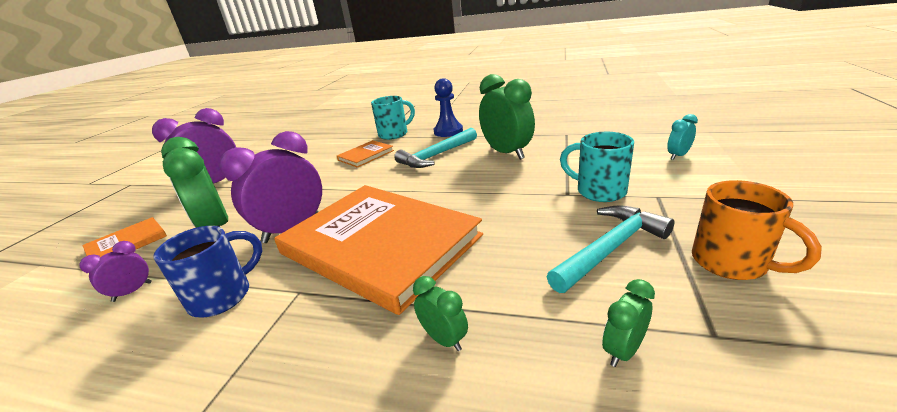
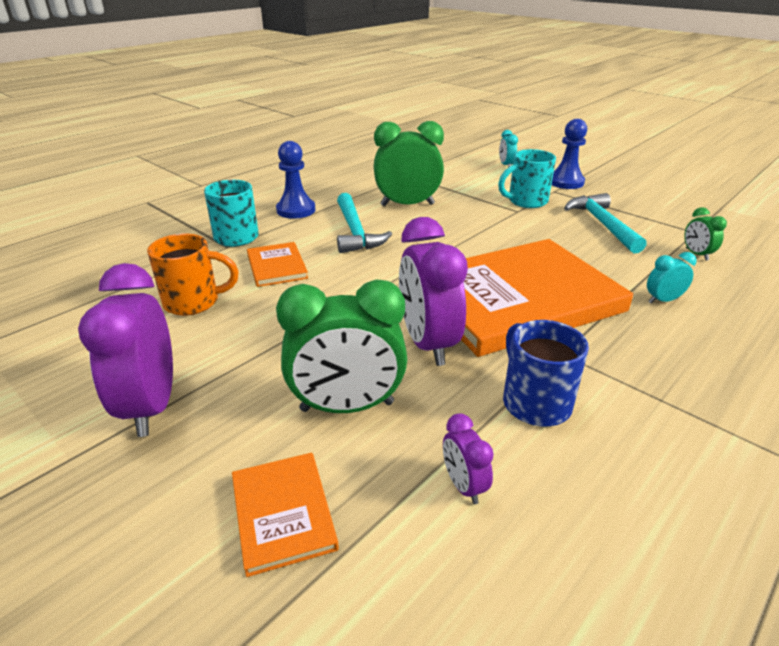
camera: 65 degrees left, 5 degrees up
(444, 339) = (663, 300): green clock -> turquoise clock
(700, 195) = (566, 182): none -> blue pawn
(731, 263) = (641, 205): orange mug -> orange mug (194, 302)

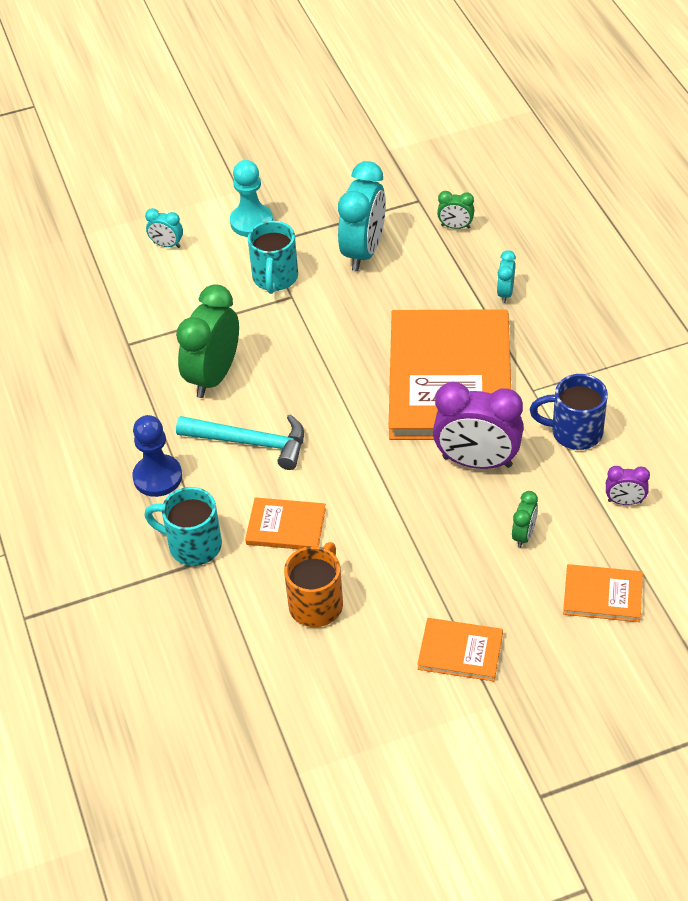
camera: 60 degrees left, 15 degrees up
(151, 406) = (460, 651): purple clock -> orange book
(347, 406) = (523, 535): green clock -> green clock, size x0.47
(566, 182) = (251, 222): blue pawn -> turquoise pawn
(602, 224) = (363, 252): turquoise hammer -> turquoise clock

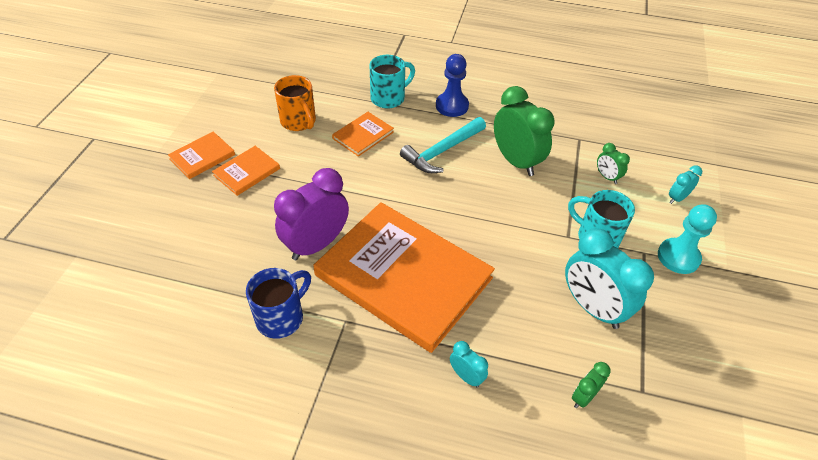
camera: 120 degrees right, 0 degrees up
(523, 535) = (236, 231): green clock -> green clock (607, 177)
(602, 595) = (152, 239): orange book -> orange book (247, 172)
(625, 501) = (195, 302): purple clock -> none

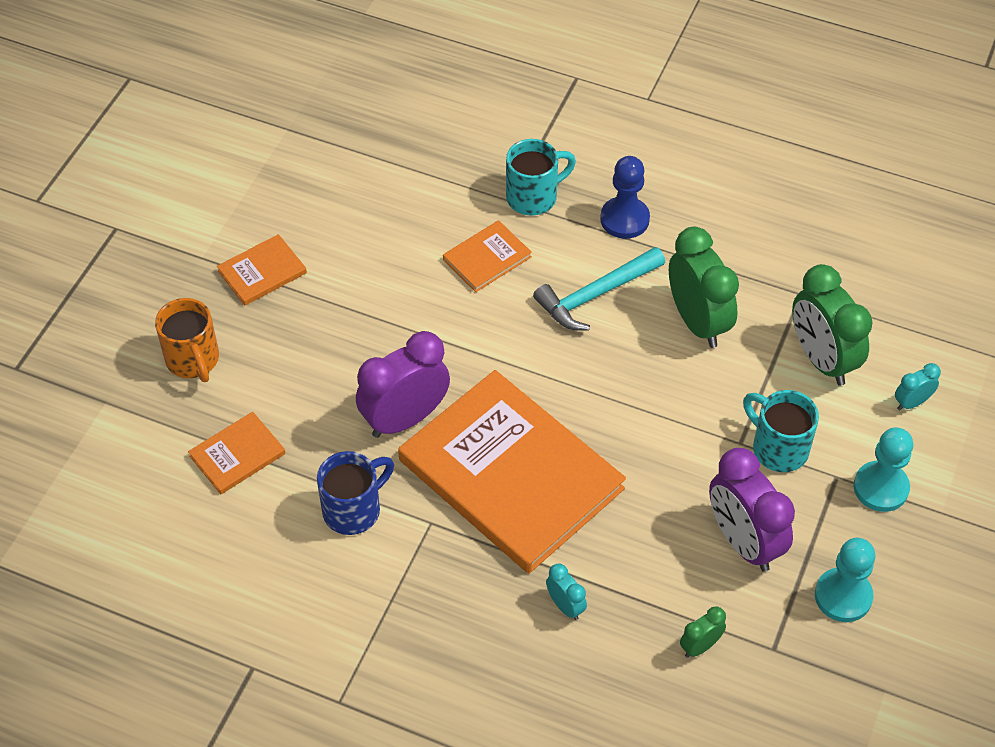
camera: 10 degrees right, 5 degrees up
(247, 172) = (321, 302): orange book -> orange book (237, 455)
(299, 122) = (398, 227): orange mug -> orange mug (193, 360)
(592, 308) = (743, 542): turquoise clock -> purple clock
(607, 177) = (822, 359): green clock -> green clock, size x2.11
(681, 341) = (843, 596): none -> turquoise pawn

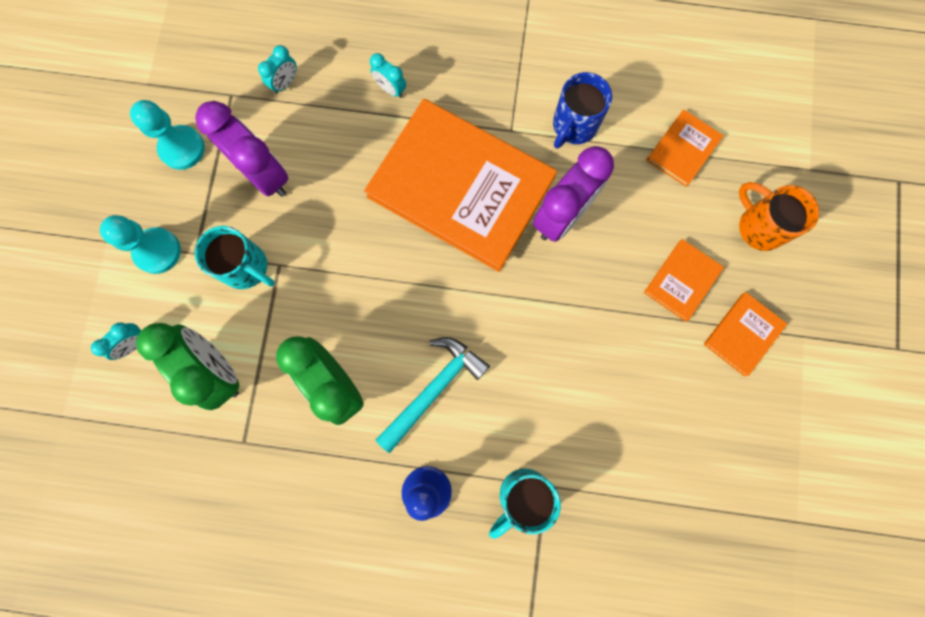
camera: 165 degrees right, 25 degrees up
(487, 258) = (545, 406): orange book -> orange book (682, 280)
(700, 646) = (285, 83): green clock -> turquoise clock

